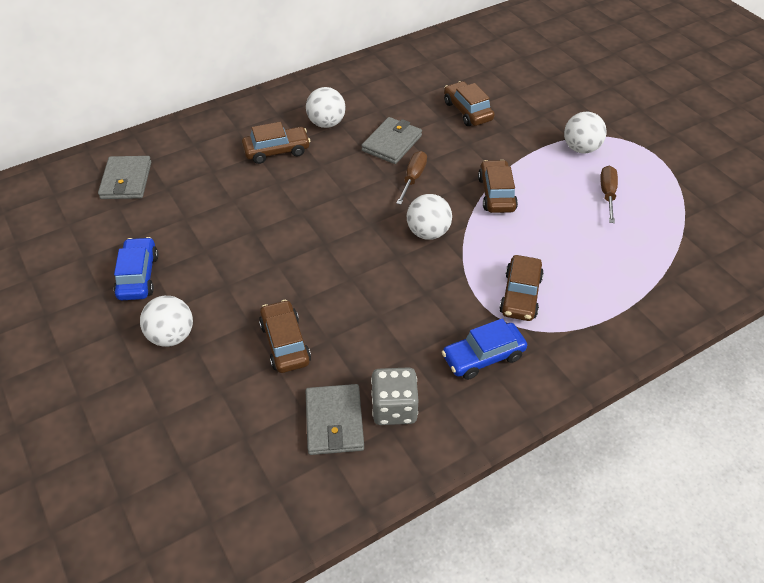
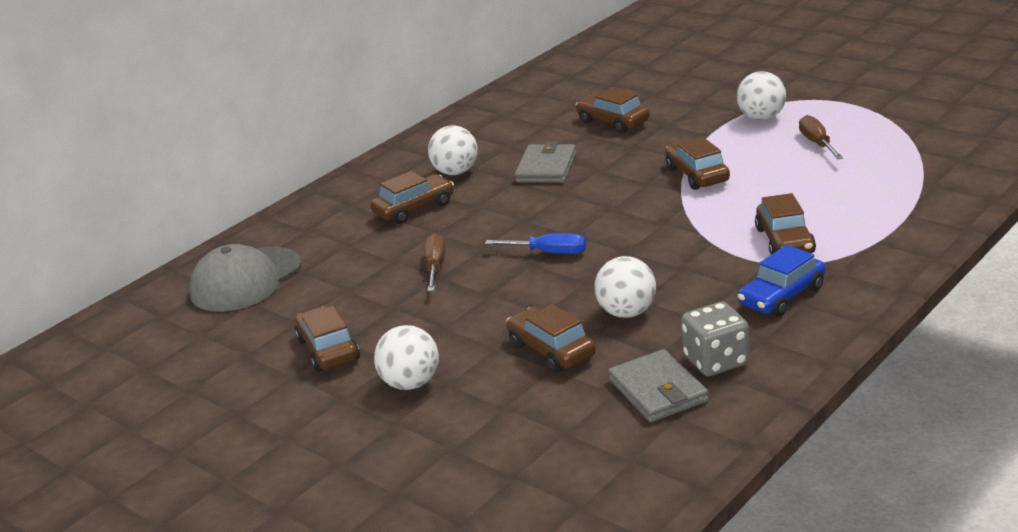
camera: 15 degrees left, 20 degrees down
(126, 180) = (245, 280): grey wallet -> grey cap
(138, 276) = (328, 350): blue car -> brown car
(342, 236) = (548, 253): none -> blue screwdriver
(413, 178) = (593, 188): brown screwdriver -> brown screwdriver (435, 267)
(428, 232) = (644, 223): white ball -> white ball (627, 312)

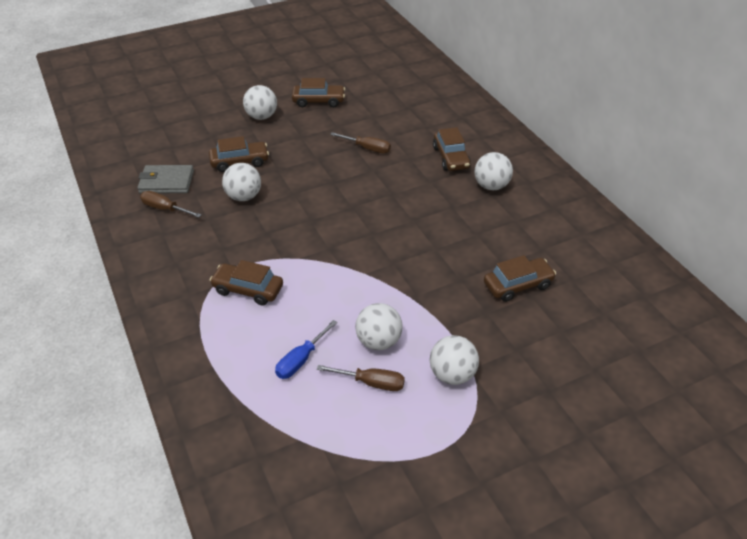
camera: 110 degrees right, 15 degrees up
(245, 280) = (417, 90): grey cap -> none
(546, 168) = (461, 225): grey wallet -> none
(548, 253) = (340, 190): blue screwdriver -> blue screwdriver (301, 360)
(697, 175) = (381, 291): brown car -> none
(716, 361) = (165, 209): grey dice -> brown screwdriver
(765, 155) = (378, 341): none -> white ball
(782, 296) = (192, 258): blue car -> none

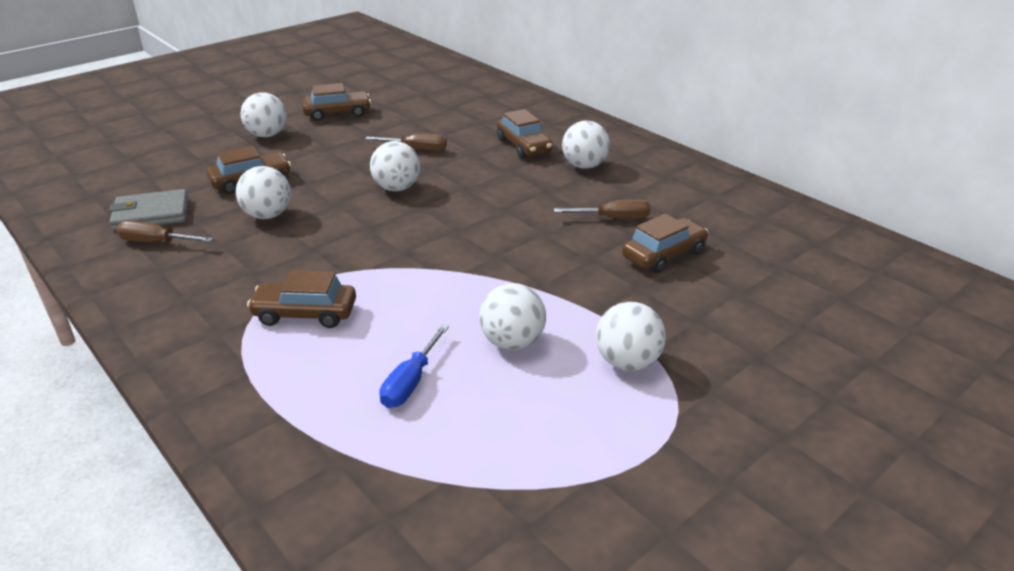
camera: 15 degrees left, 10 degrees down
(341, 185) = (397, 188): none -> white ball
(371, 383) = (521, 391): brown screwdriver -> brown screwdriver (613, 218)

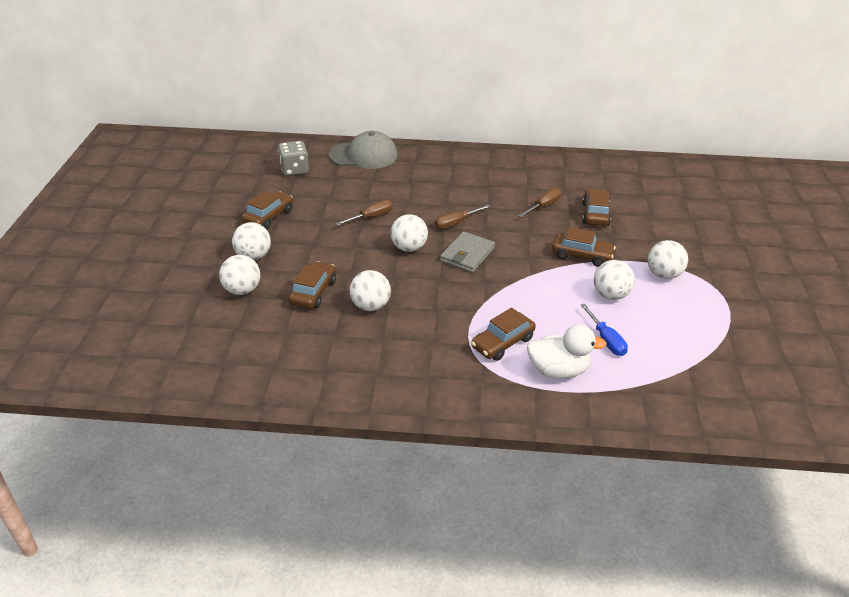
camera: 45 degrees left, 5 degrees up
(151, 214) = (296, 348): grey wallet -> grey wallet (467, 254)
(156, 242) = (340, 361): brown screwdriver -> brown screwdriver (456, 223)
(299, 375) = (558, 370): none -> white duck
(429, 89) = (294, 170): none -> grey dice
(512, 101) = (363, 155): none -> grey cap
(524, 146) = (426, 184): brown car -> brown car (581, 255)
(584, 166) = (479, 181): white ball -> white ball (242, 290)

